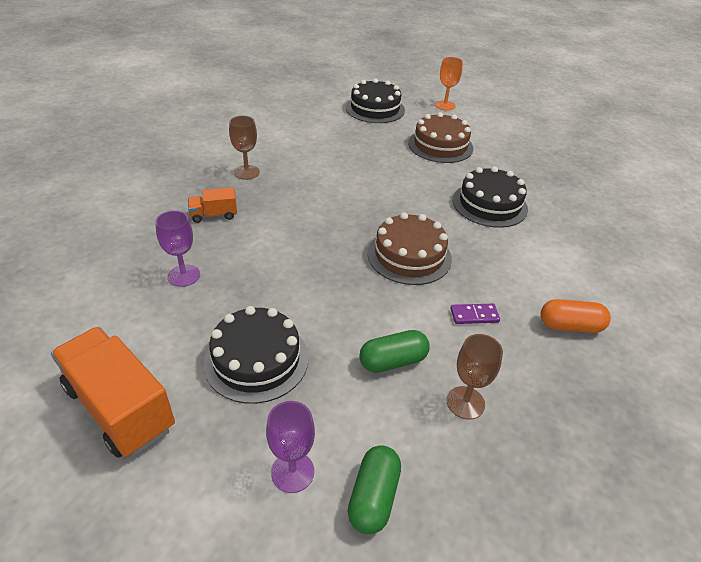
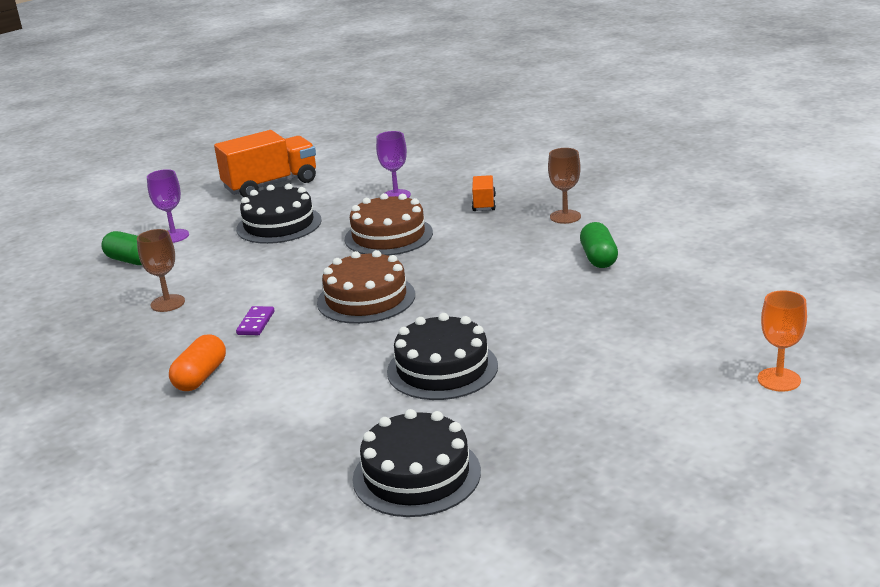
camera: 110 degrees right, 15 degrees down
(375, 109) = (753, 308): black cake -> black cake (416, 475)
(393, 361) = (234, 277): green capsule -> green capsule (598, 258)
(440, 145) = (619, 353): brown cake -> brown cake (388, 236)

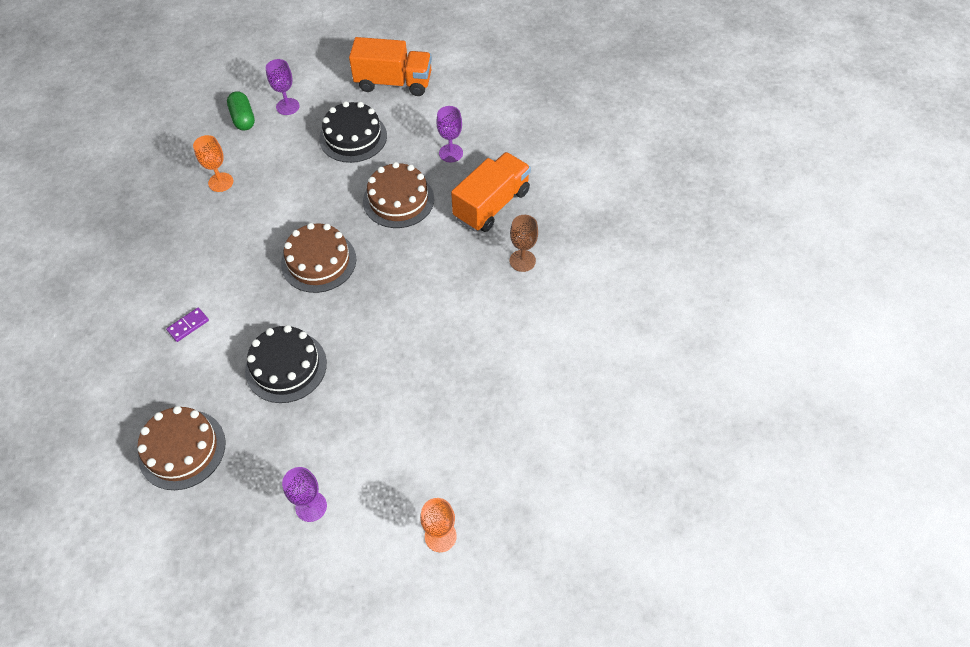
camera: 35 degrees right, 30 degrees up
(167, 303) = (221, 182): brown goblet -> orange goblet
(200, 377) = (172, 272): orange capsule -> none
(256, 323) = (243, 240): purple domino -> purple domino (188, 325)
(416, 475) = (182, 449): black cake -> brown cake
(484, 203) = (491, 205): orange truck -> orange truck, size x2.01
(598, 258) = (488, 325): green capsule -> none
(626, 431) = (311, 506): none -> purple goblet

